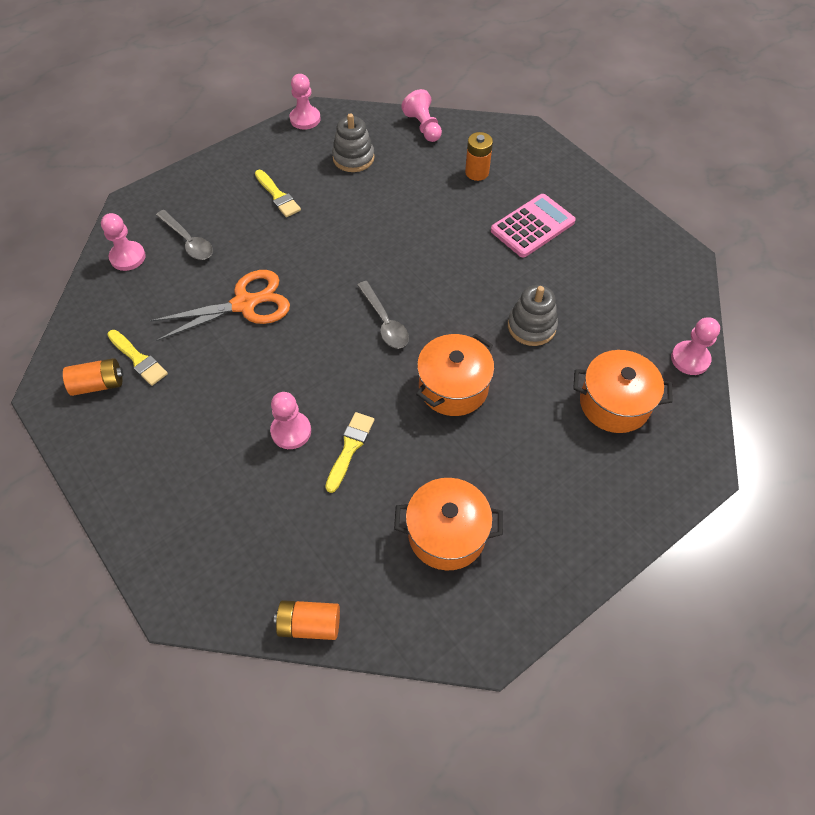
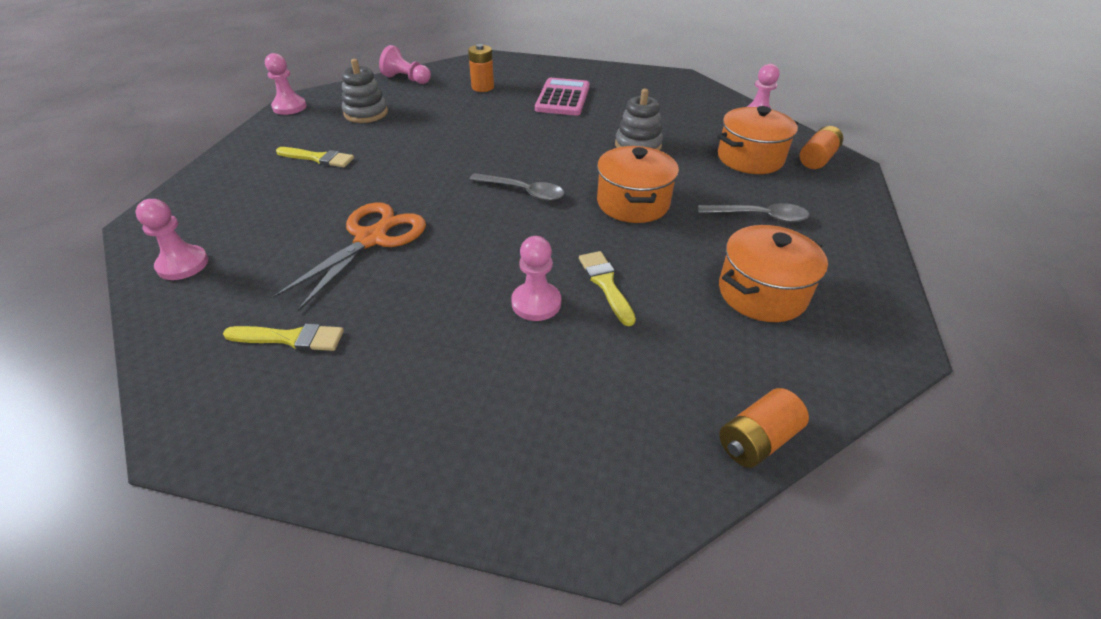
camera: 40 degrees left, 15 degrees down
(98, 384) = (258, 387): orange battery -> orange battery (817, 159)
(188, 241) = (251, 223): grey spoon -> grey spoon (759, 216)

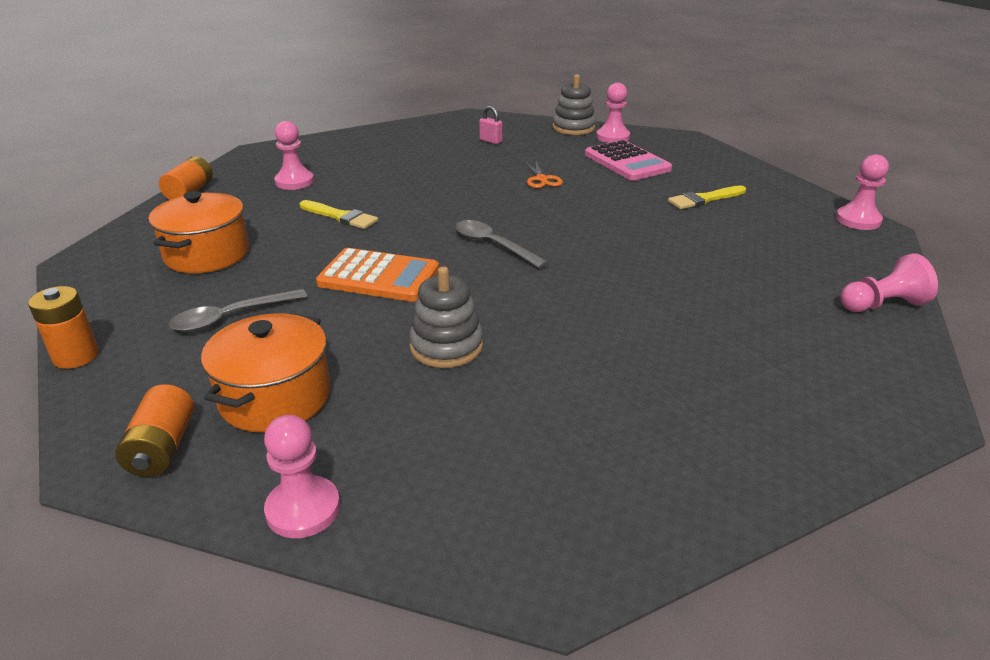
camera: 140 degrees right, 10 degrees down
(291, 338) = (490, 141): yellow brush -> pink padlock
(366, 113) = (787, 246): grey stacking toy -> grey stacking toy (573, 128)
(371, 239) = (541, 179): orange scissors -> orange scissors, size x0.50
(482, 87) = (781, 342): orange battery -> orange battery (76, 356)
(523, 192) = (493, 245): grey spoon -> grey spoon turned 60 degrees clockwise
(536, 303) = (378, 193): pink pawn -> pink pawn (294, 182)
(563, 98) = (653, 380): pink calculator -> pink calculator (627, 162)
(633, 203) = (379, 277): orange pot -> orange calculator

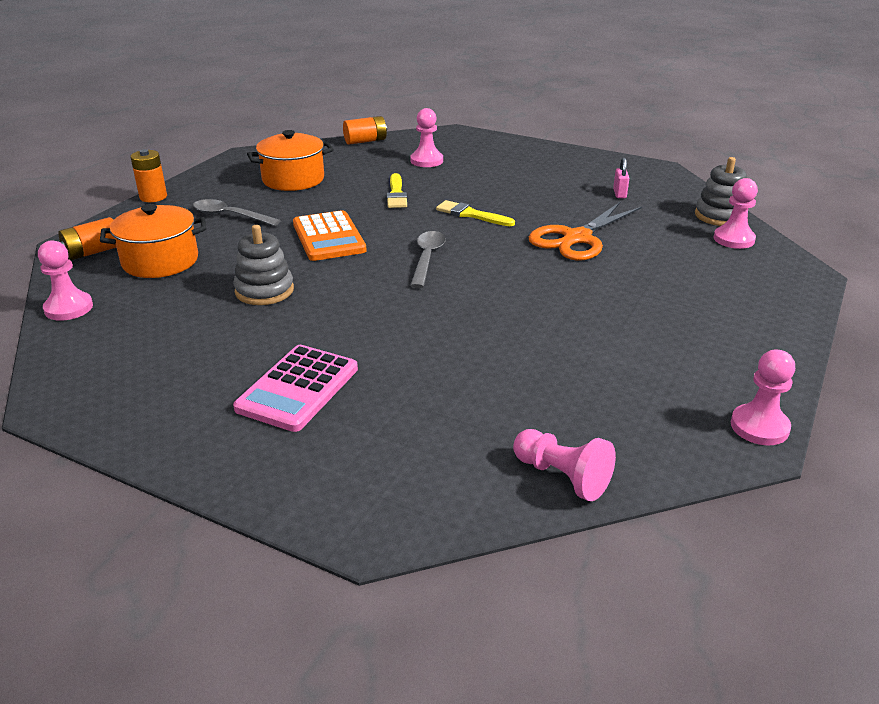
camera: 55 degrees right, 0 degrees up
(541, 179) = (577, 238): orange scissors -> orange scissors, size x1.99
(627, 162) = (684, 263): pink calculator -> pink calculator (297, 388)
(704, 199) = (662, 323): yellow brush -> yellow brush (471, 214)

